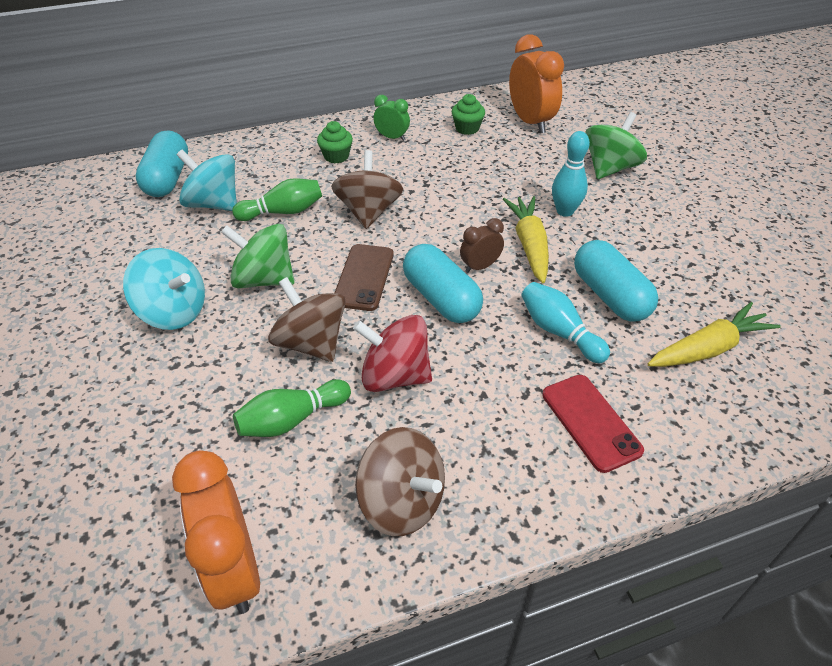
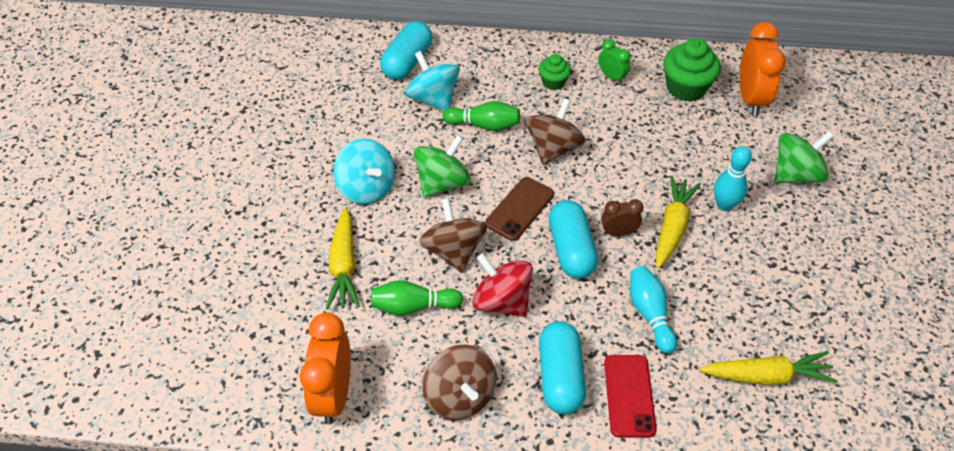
camera: 25 degrees right, 5 degrees up
(181, 406) = (344, 266): none -> yellow carrot
(264, 279) = (442, 183): green spinning top -> green spinning top turned 90 degrees clockwise
(467, 128) = (686, 88): green cupcake -> green cupcake, size x1.72
(610, 295) = (713, 298): turquoise capsule -> turquoise capsule (560, 376)

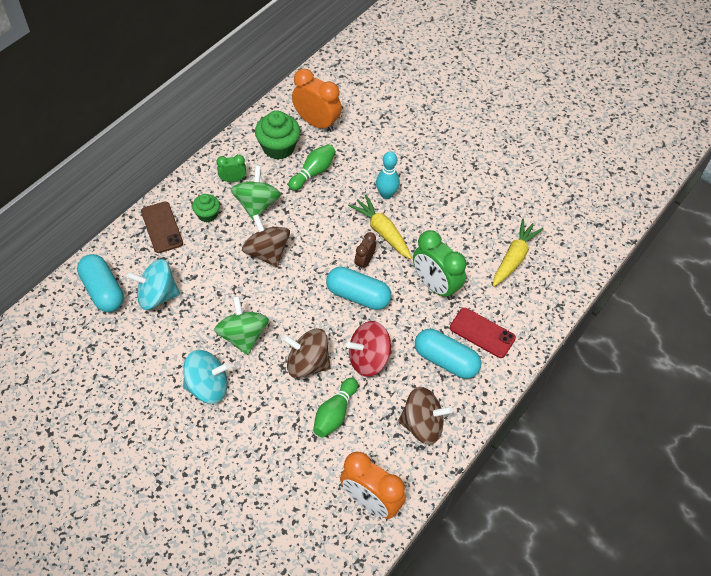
camera: 60 degrees left, 5 degrees up
(344, 266) = (268, 439): yellow carrot -> none
(484, 125) = (211, 279): green bowling pin -> green bowling pin (313, 173)
(520, 209) = (302, 303): brown phone -> brown phone (162, 227)
(649, 314) = (435, 285): turquoise bowling pin -> green clock
(796, 174) = (392, 144): green spinning top -> green spinning top (257, 204)

